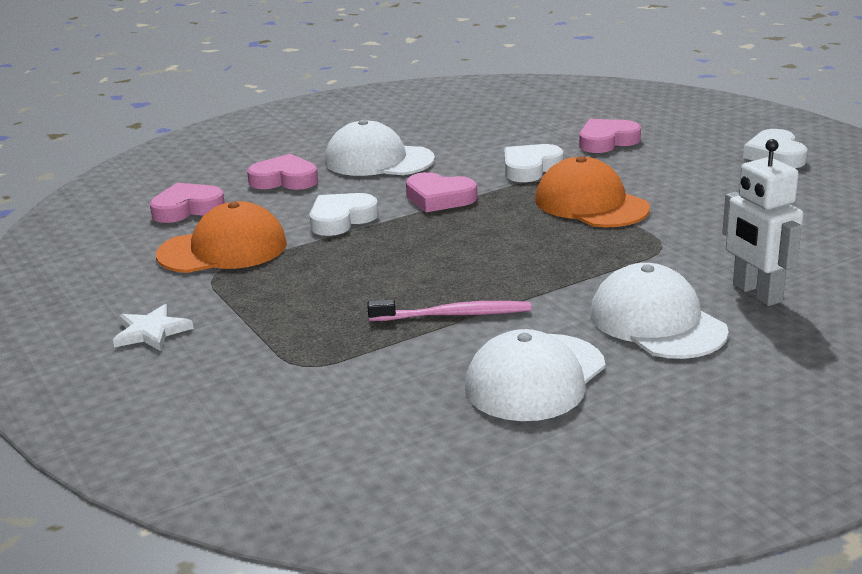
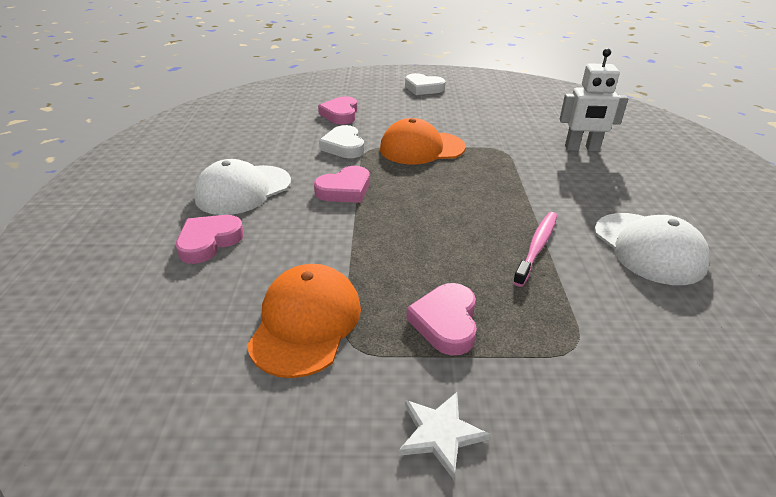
camera: 60 degrees left, 10 degrees up
(187, 209) = (184, 317): pink heart -> pink heart (446, 322)
(341, 219) = (326, 240): white heart -> none
(657, 322) = (597, 185): white cap -> none

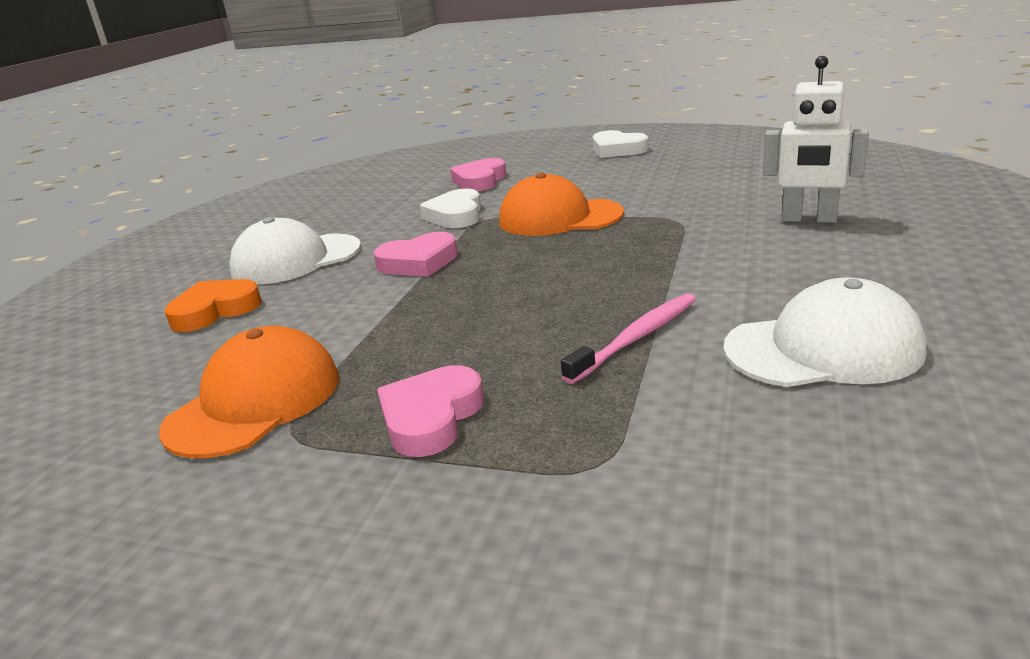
camera: 20 degrees right, 10 degrees down
(209, 242) = (215, 311): pink heart -> orange heart
(440, 434) = (319, 545): white star -> none
(648, 248) = (823, 349): white cap -> white cap turned 90 degrees counterclockwise

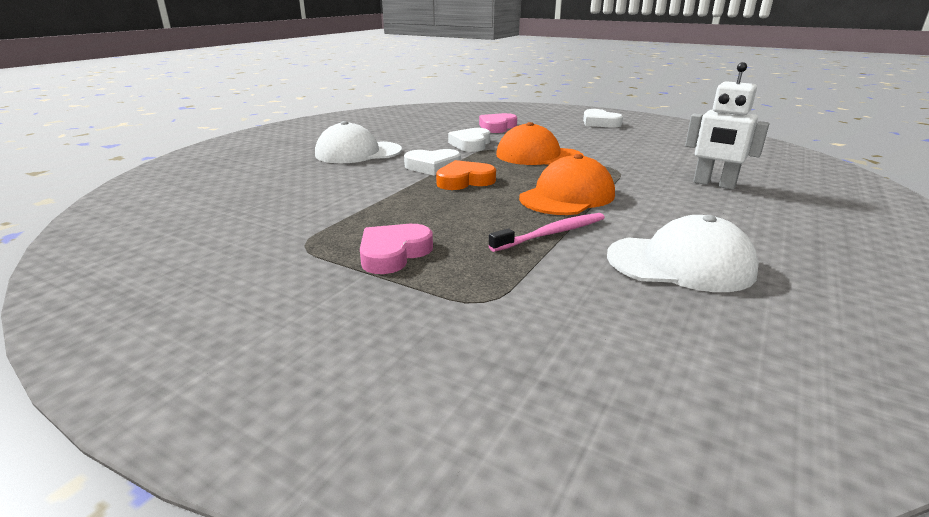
camera: 10 degrees right, 0 degrees up
(215, 311) = (295, 172): orange heart -> orange heart (464, 181)
(255, 402) = (292, 225): orange cap -> orange cap (567, 196)
(418, 262) = (433, 166): pink heart -> white heart

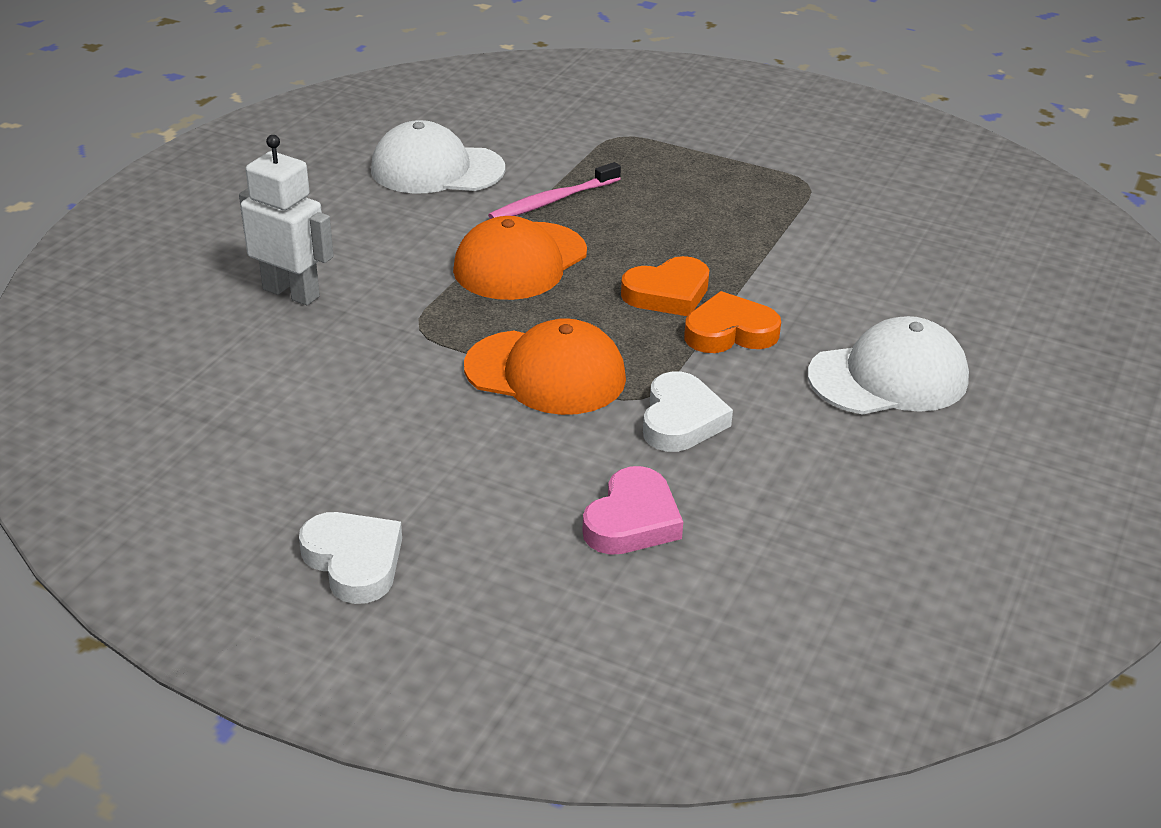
camera: 175 degrees right, 10 degrees up
(393, 253) = (712, 175): pink heart -> none
(433, 166) = (729, 332): white heart -> orange heart

